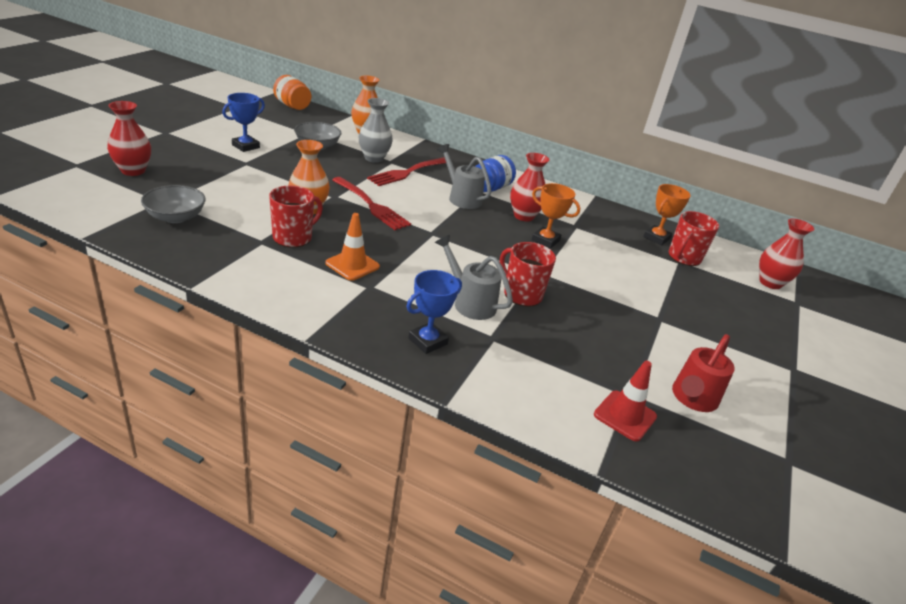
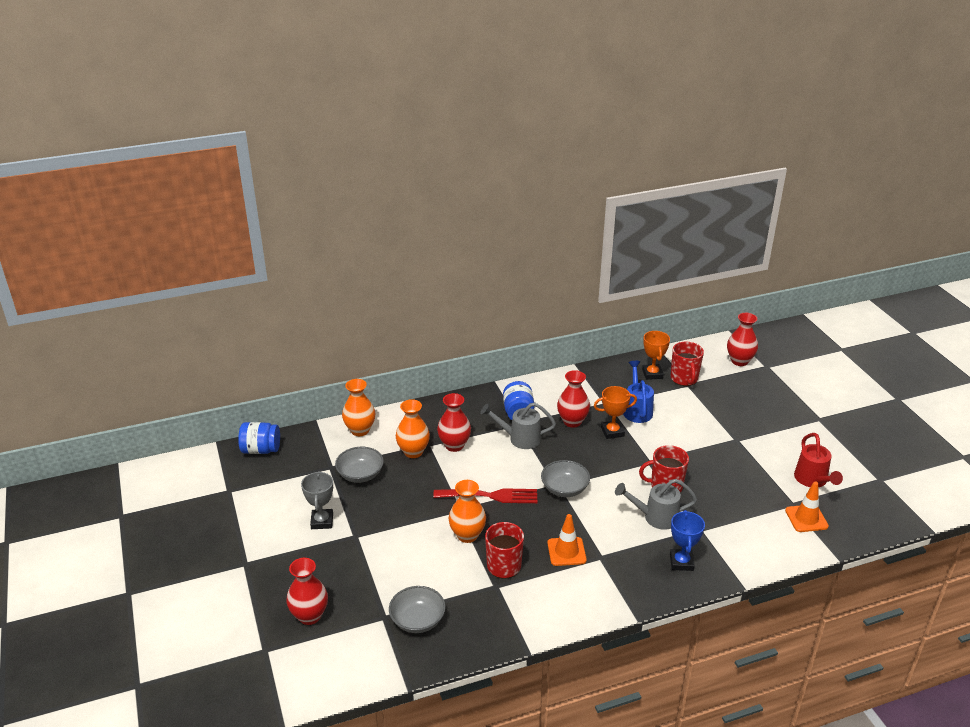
camera: 40 degrees left, 0 degrees up
(246, 146) = (322, 521): blue trophy -> grey trophy
(292, 106) = (261, 450): orange jar -> blue jar
(374, 158) = (413, 452): grey vase -> orange vase
(407, 172) = (454, 445): red fork -> red vase
(433, 238) = (564, 489): none -> grey bowl
(596, 244) = (637, 410): none -> blue watering can
(625, 416) = (806, 518): red traffic cone -> orange traffic cone

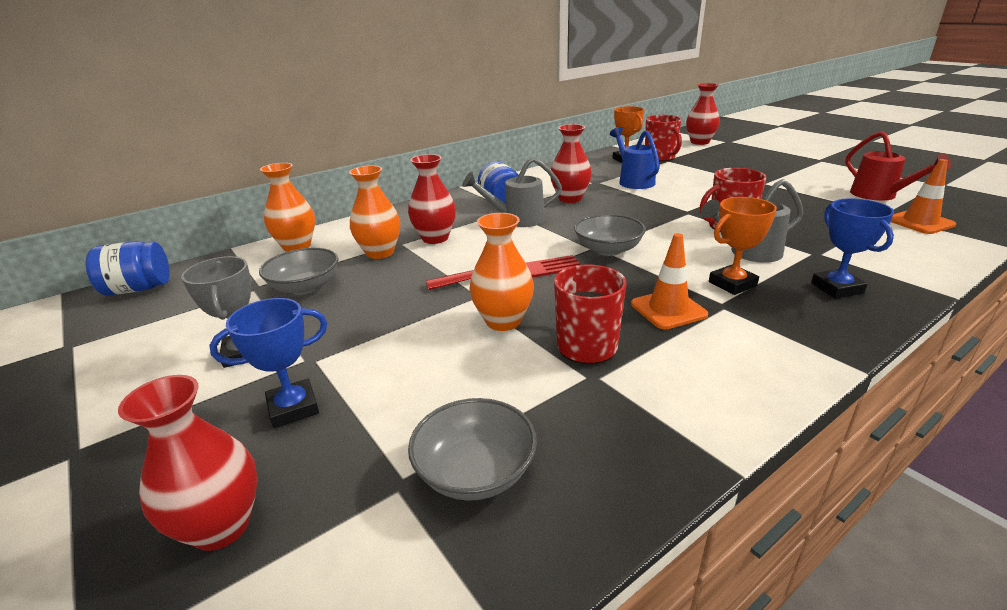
camera: 15 degrees left, 5 degrees down
(344, 565) = (293, 408): none -> blue trophy
(612, 432) = (622, 198): orange trophy -> orange trophy (732, 284)

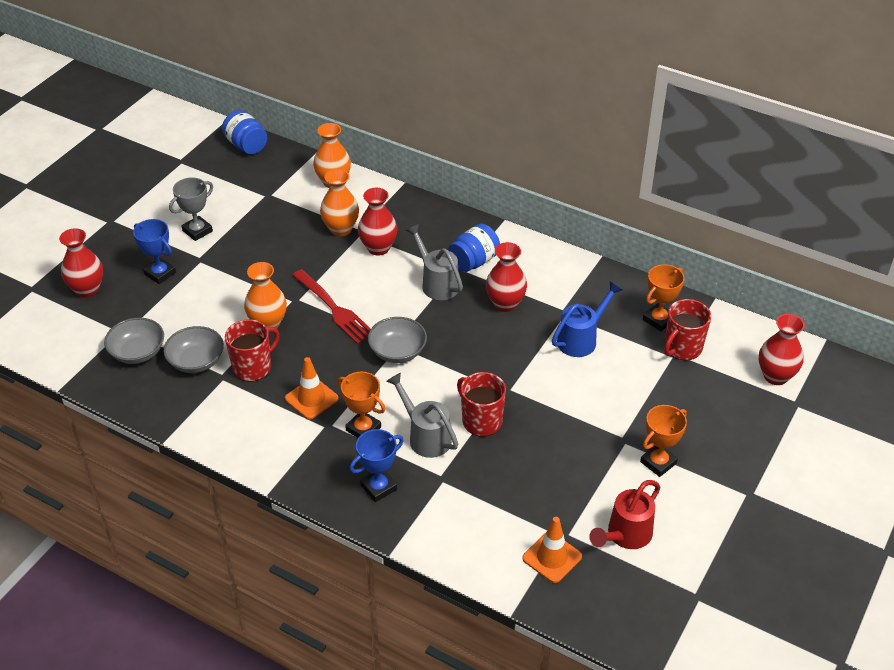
camera: 65 degrees right, 15 degrees up
(305, 287) = (276, 217): grey bowl -> grey bowl (196, 361)
(788, 177) = (658, 462): none -> orange trophy

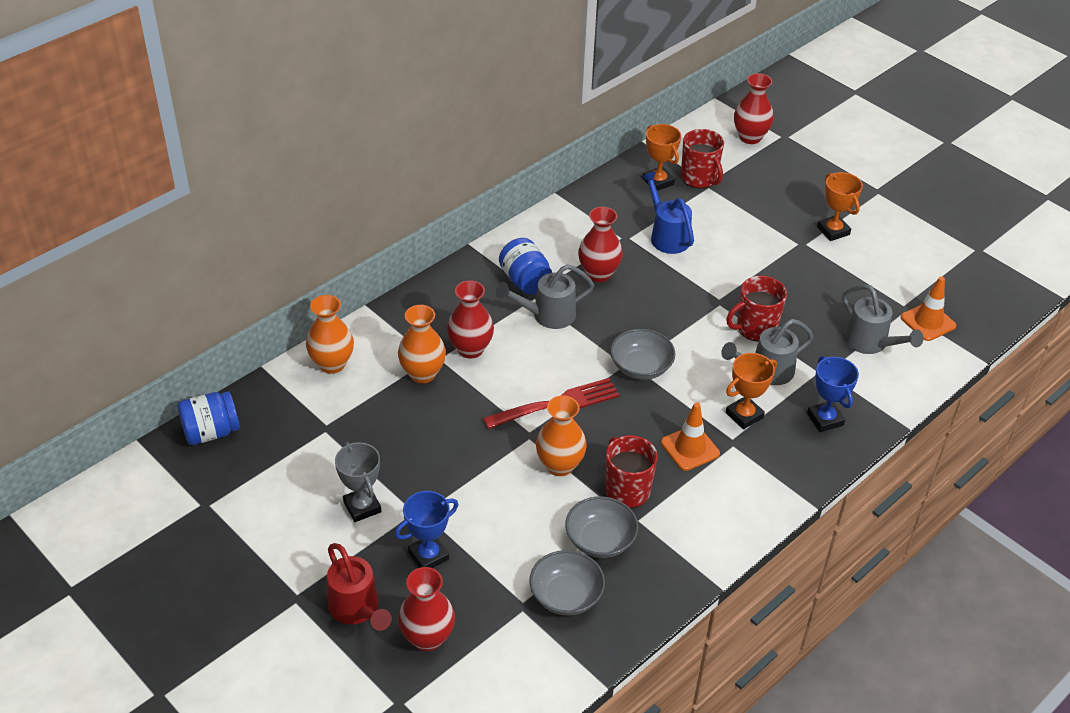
camera: 75 degrees left, 0 degrees up
(498, 511) = (870, 343): none -> grey watering can
(625, 535) = (910, 272): red watering can -> red watering can (357, 609)

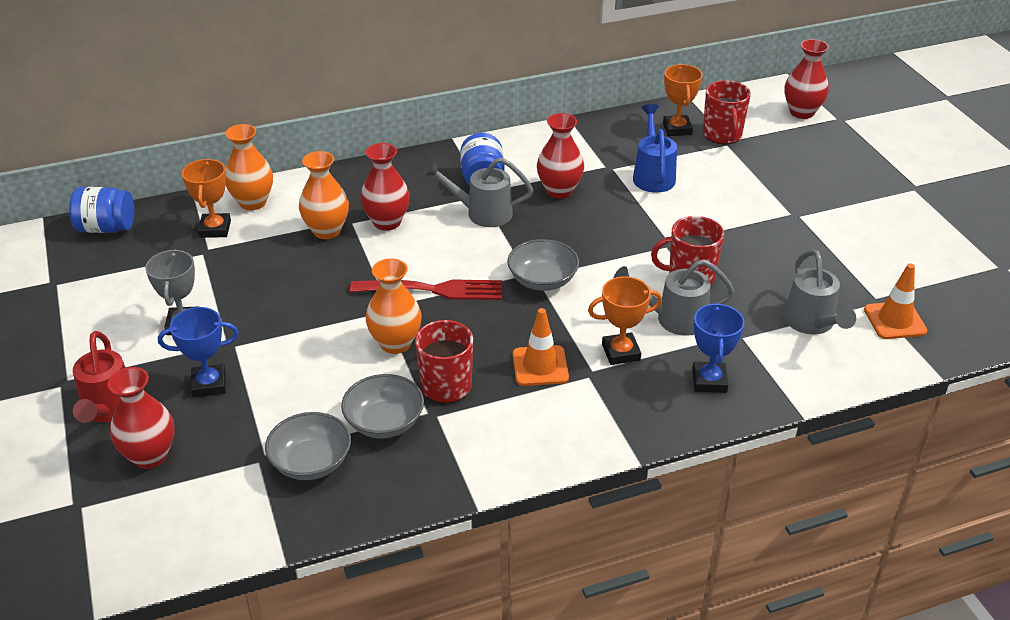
camera: 25 degrees right, 5 degrees down
(833, 231) = (838, 211): orange trophy -> orange trophy (215, 229)

